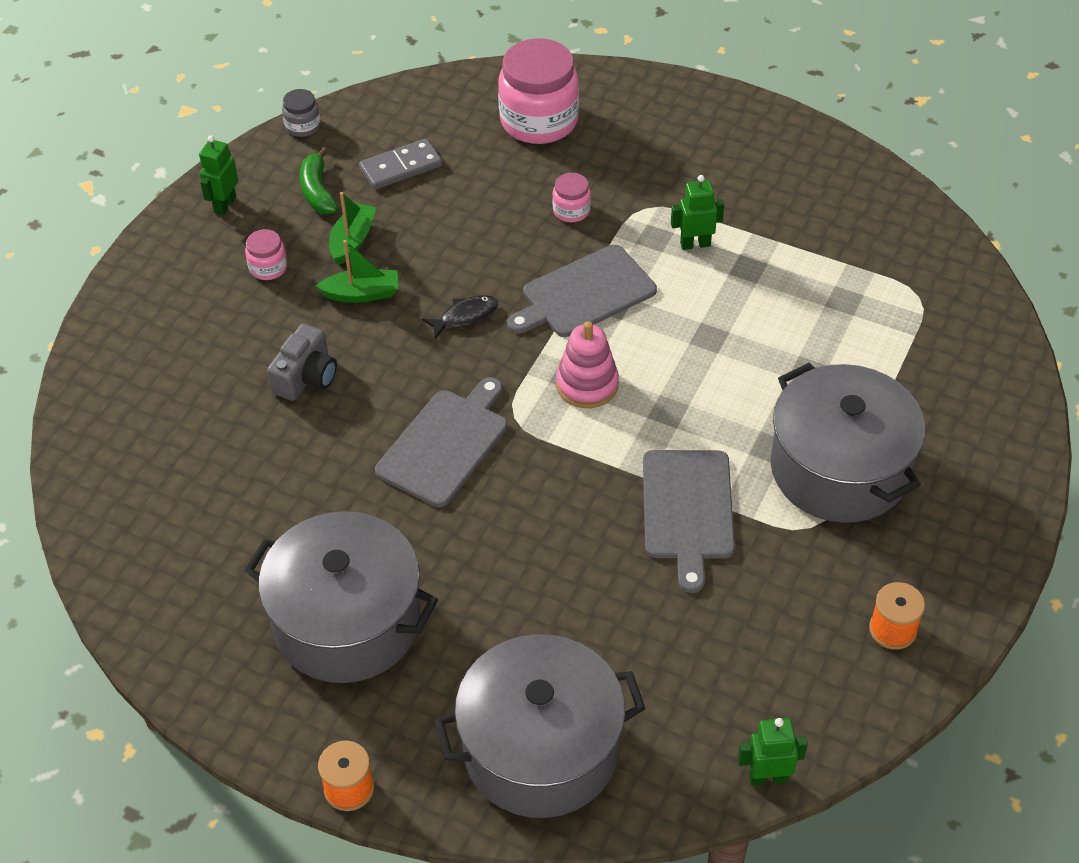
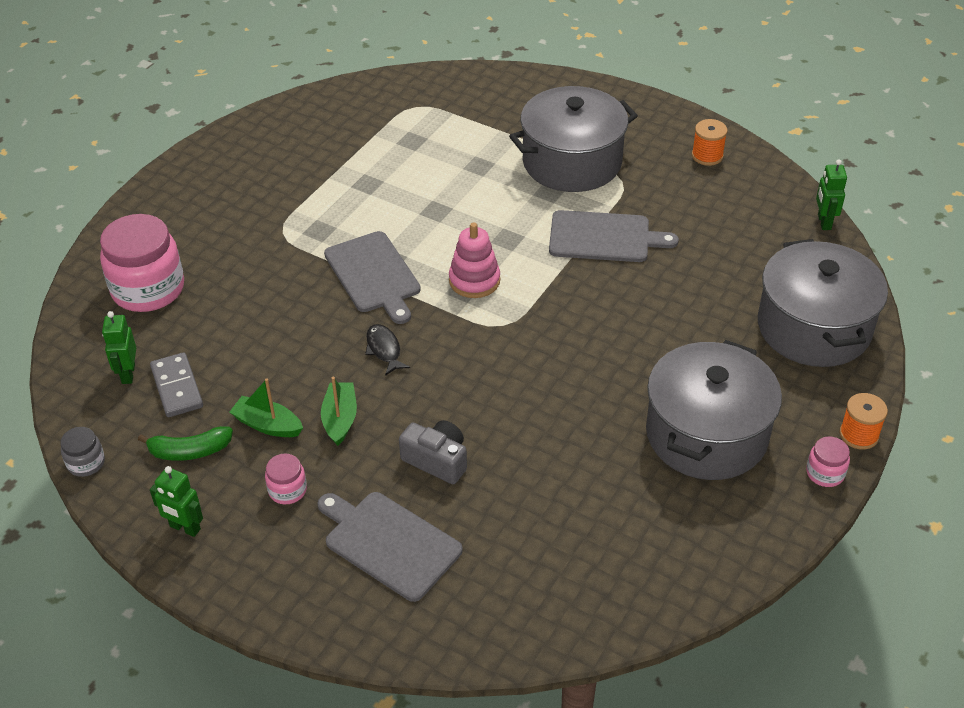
camera: 85 degrees left, 5 degrees down
(445, 444) = (527, 368): grey cutting board -> grey cutting board (389, 543)
(571, 210) = (272, 276): pink jar -> pink jar (825, 473)
(695, 244) = (333, 209): green robot -> green robot (128, 374)

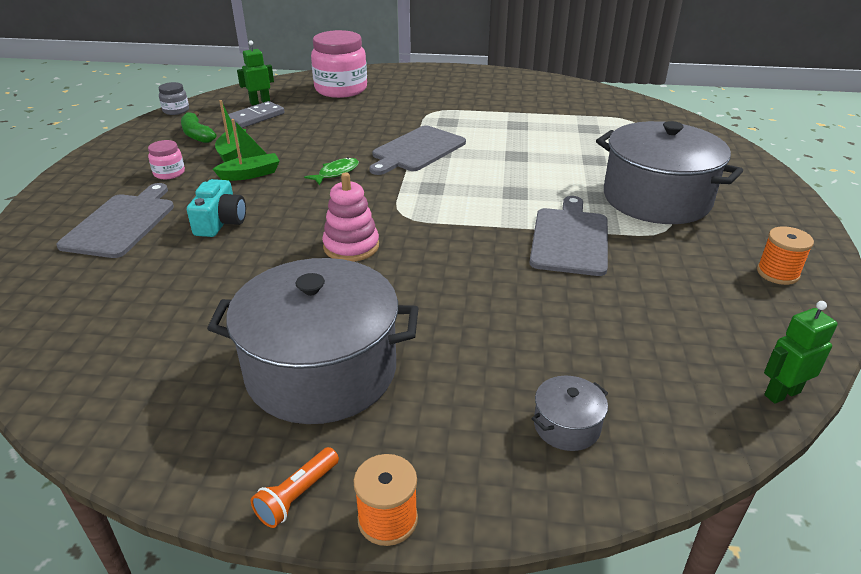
camera: 65 degrees right, 10 degrees down
(185, 528) = (125, 150): green robot -> none
(384, 349) = (336, 173): black fish -> green fish
(437, 460) = (220, 222): grey camera -> turquoise camera
(474, 280) = (447, 190): pink stacking toy -> pink stacking toy (351, 246)
(604, 237) = (570, 239): grey cutting board -> grey cutting board turned 150 degrees counterclockwise
(813, 327) = (566, 426): grey pot -> grey pot, size x0.40
(825, 473) = (297, 495): pink jar -> orange flashlight

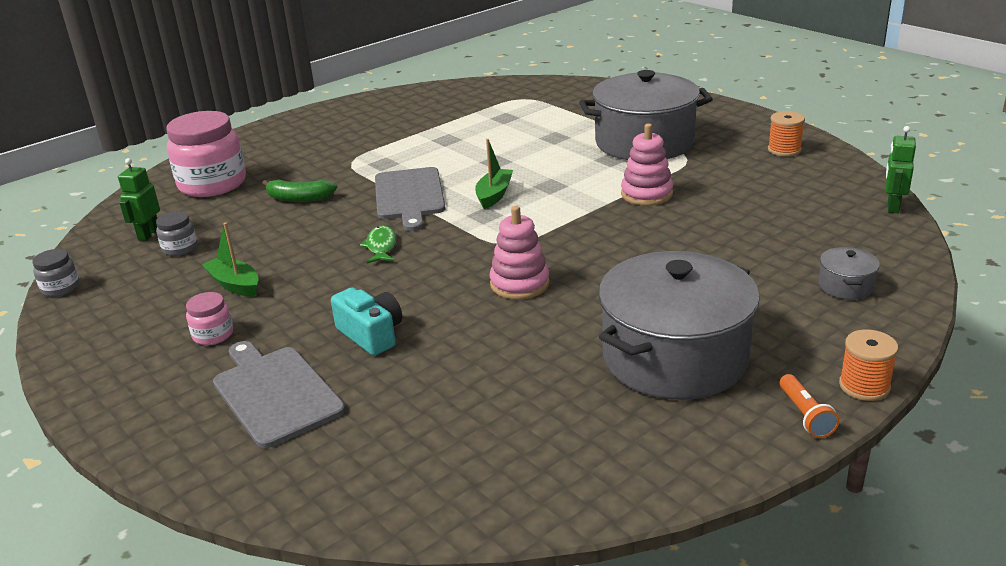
camera: 45 degrees left, 5 degrees down
(197, 135) = (152, 293): green banana -> green banana (299, 198)
(250, 174) = (303, 290): green boat -> green boat (494, 195)
(255, 117) = (180, 248): grey domino -> grey jar
(570, 239) = (646, 194): grey cutting board -> pink stacking toy

